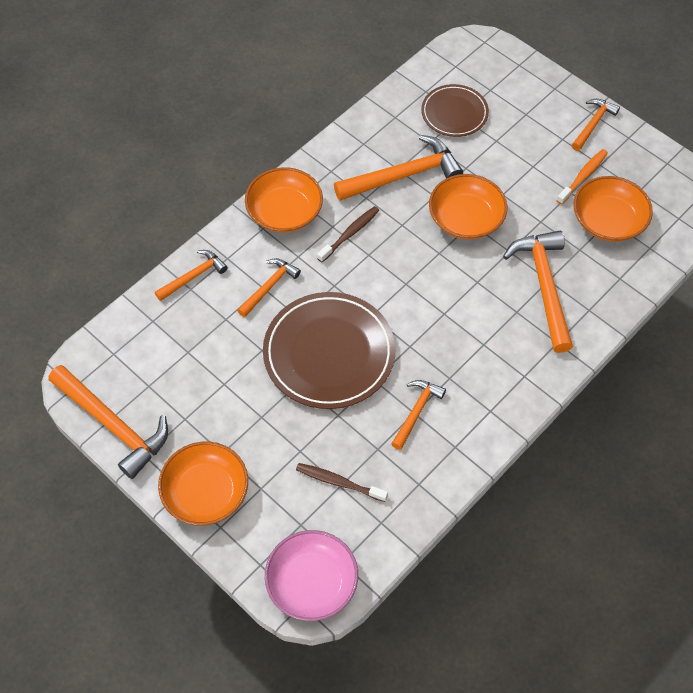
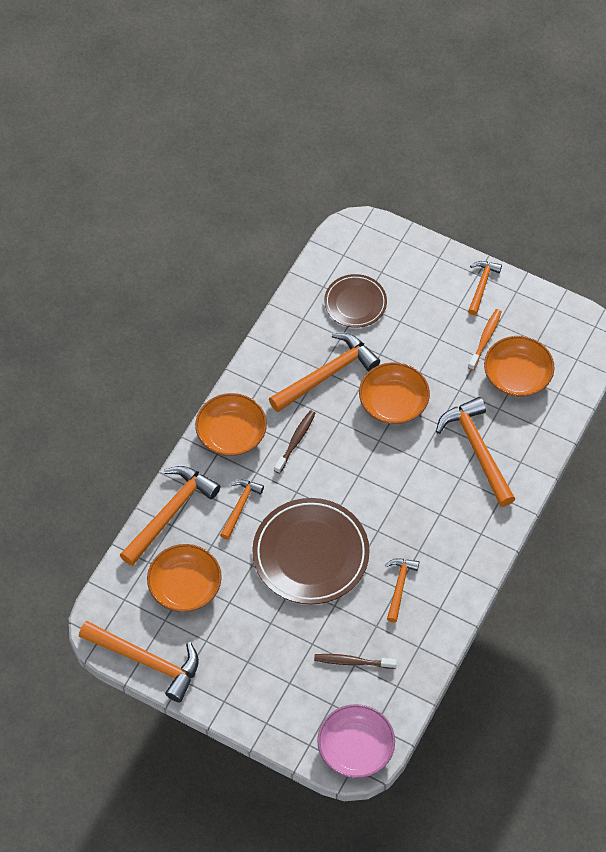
camera: 15 degrees left, 0 degrees up
(193, 276) = (170, 513): orange hammer -> orange hammer, size x1.78
(206, 492) = (245, 697): orange bowl -> orange bowl (185, 586)

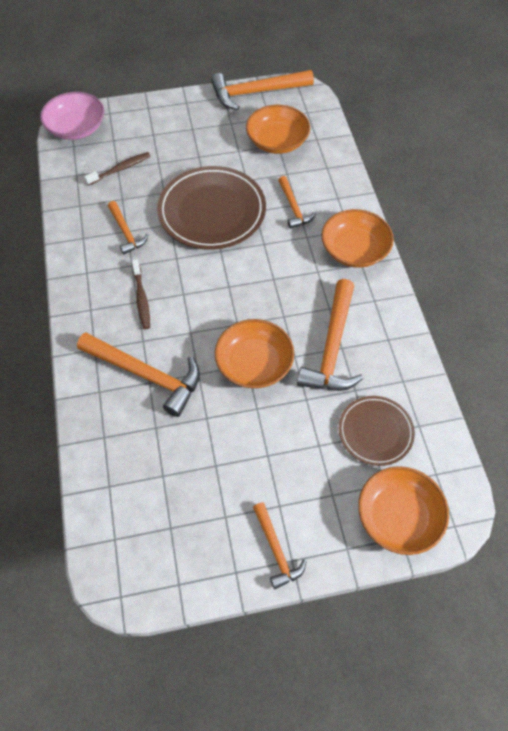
camera: 140 degrees right, 0 degrees up
(170, 513) = (336, 173): orange hammer -> none
(295, 441) = (302, 277): brown toothbrush -> brown toothbrush (141, 298)
(485, 339) = (224, 489): orange toothbrush -> none
(517, 376) = (163, 473): orange bowl -> orange bowl (398, 516)

